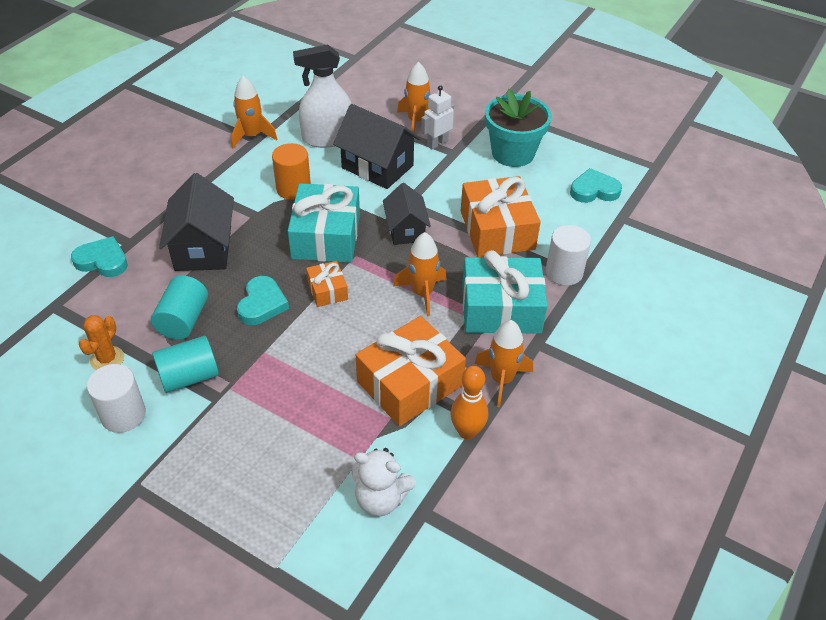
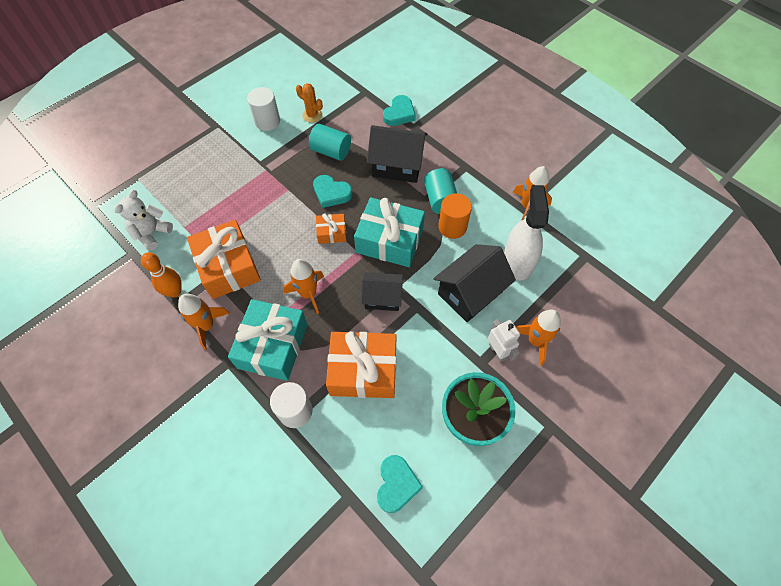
camera: 105 degrees right, 15 degrees up
(189, 377) = (283, 151): turquoise cylinder -> turquoise cylinder (440, 200)

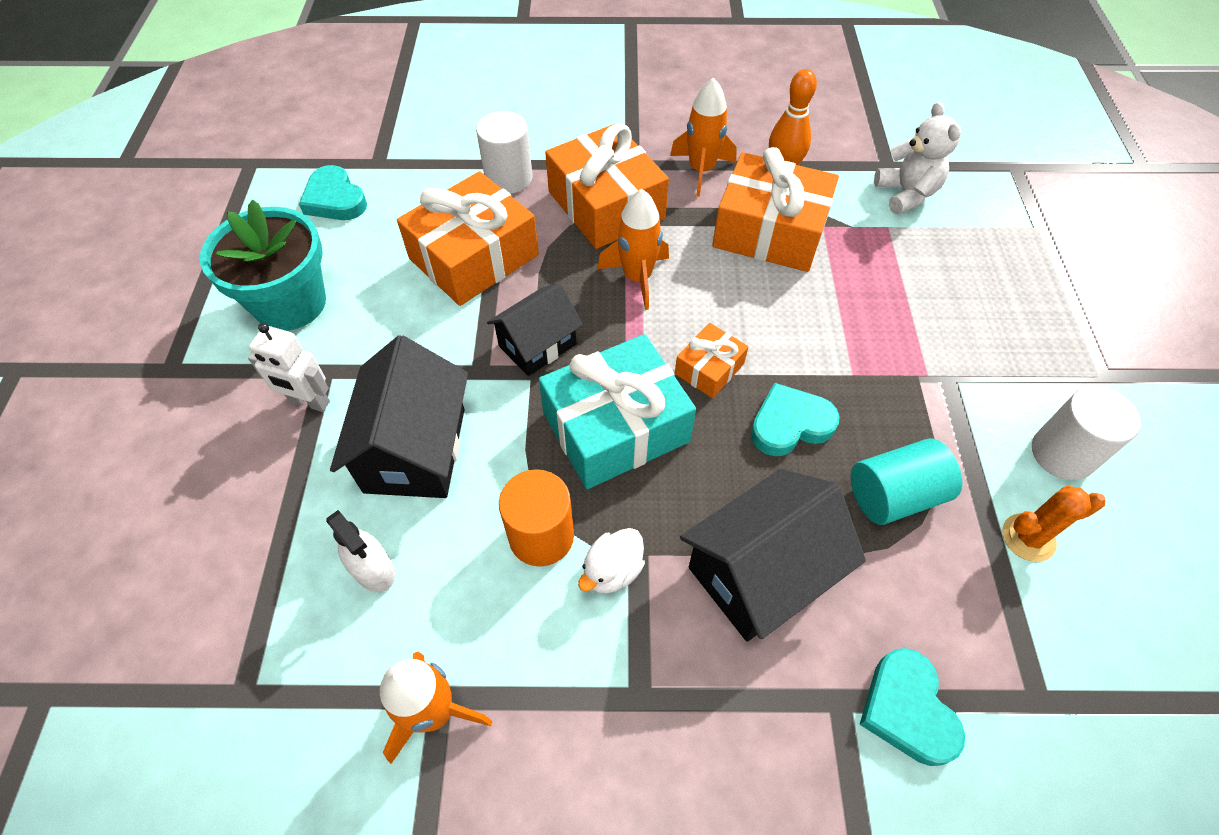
camera: 135 degrees right, 5 degrees down
(273, 346) = (606, 205): turquoise gift -> orange gift
(440, 200) = (612, 571): turquoise cylinder -> white duck
(518, 261) = (373, 569): white spray bottle -> white spray bottle, size x0.54
(535, 341) = (257, 459): orange rocket -> none

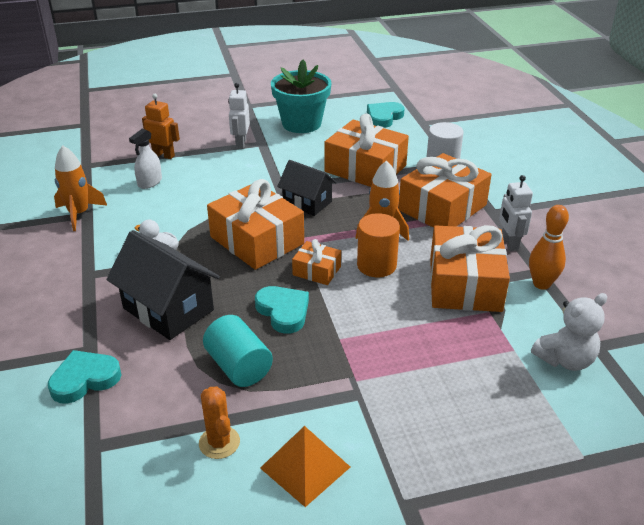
camera: 75 degrees right, 20 degrees down
(282, 535) = (163, 155): none -> orange robot
(415, 450) = (221, 179): black house -> none
(541, 536) = (177, 227): orange cylinder -> orange cylinder (376, 265)
(616, 427) = (257, 240): turquoise gift -> orange gift
(701, 170) = (509, 243): orange rocket -> white robot
(1062, 454) = (305, 467): white cylinder -> orange pyramid

